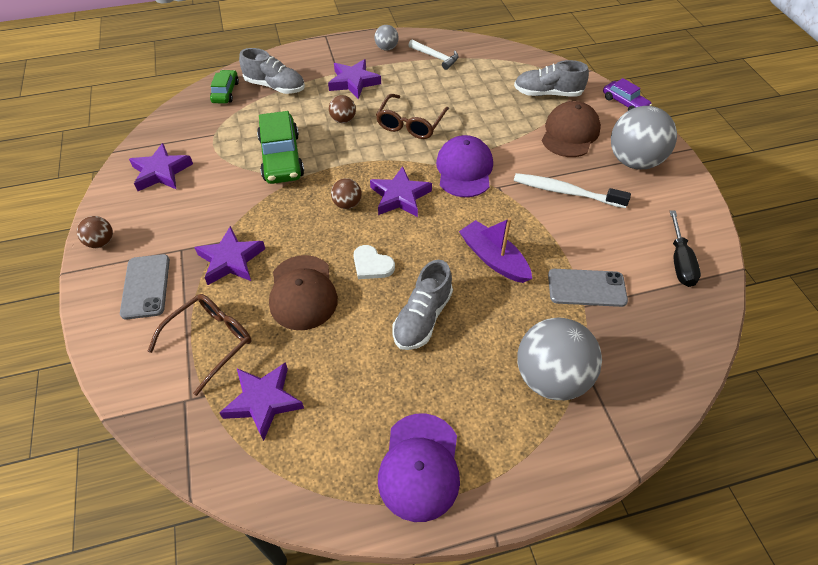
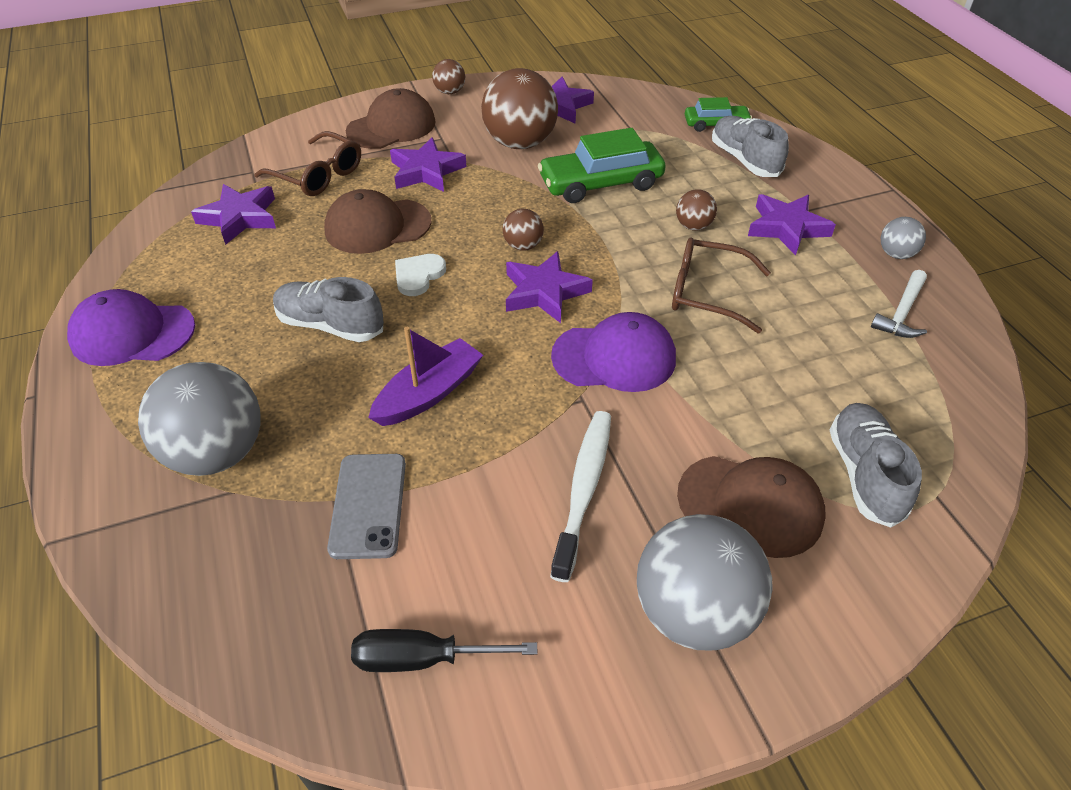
camera: 85 degrees right, 5 degrees down
(146, 286) = (391, 127): grey phone -> brown cap
(210, 198) = (520, 143): none -> brown ball
(275, 86) = (744, 160): grey shoe -> grey shoe turned 135 degrees clockwise
(624, 103) = (891, 616): purple car -> none

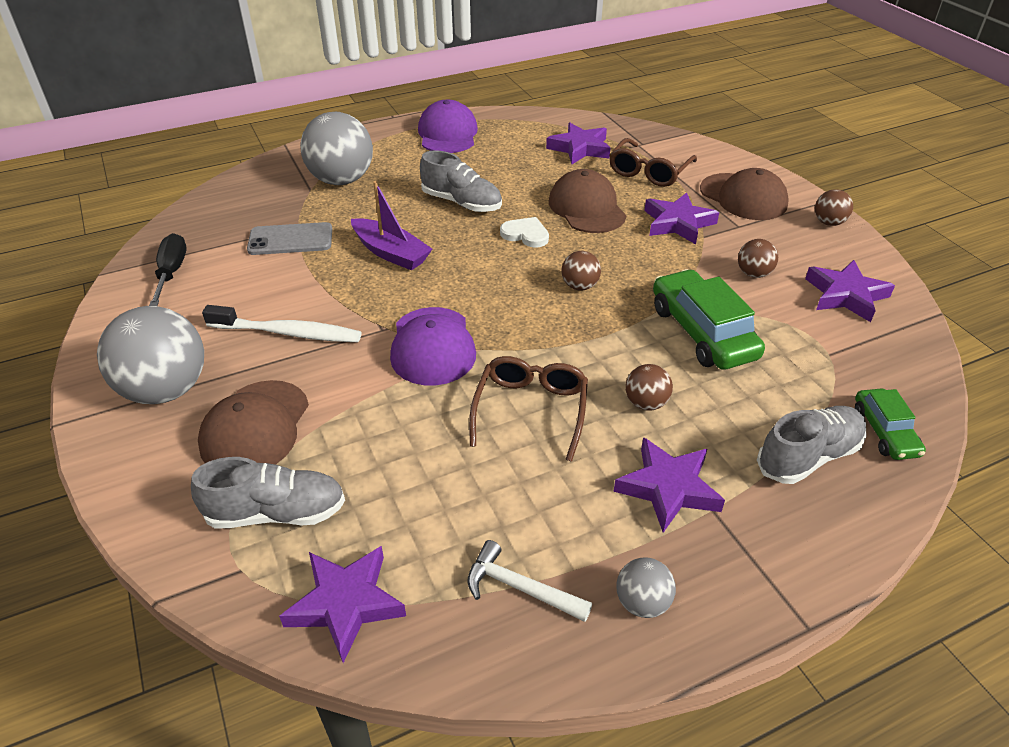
camera: 85 degrees right, 5 degrees down
(330, 325) = (462, 203): grey shoe -> grey shoe turned 105 degrees clockwise
(520, 143) = (753, 274): brown ball -> brown ball, size x0.47
(544, 292) = (515, 302): purple star -> purple star (345, 604)

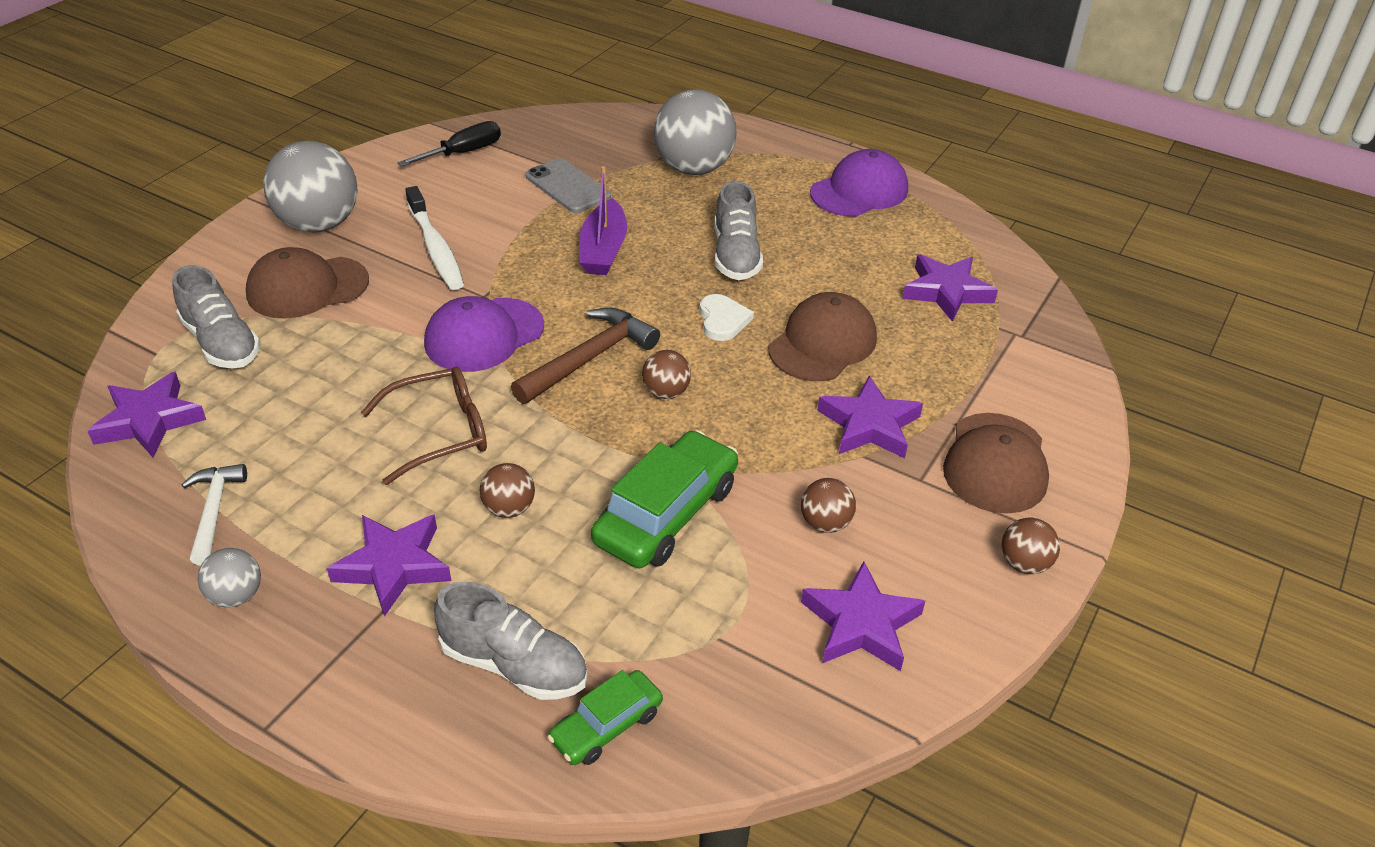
camera: 55 degrees right, 0 degrees up
(511, 305) = (589, 358): none -> brown hammer
(649, 172) = (960, 363): brown glasses -> none

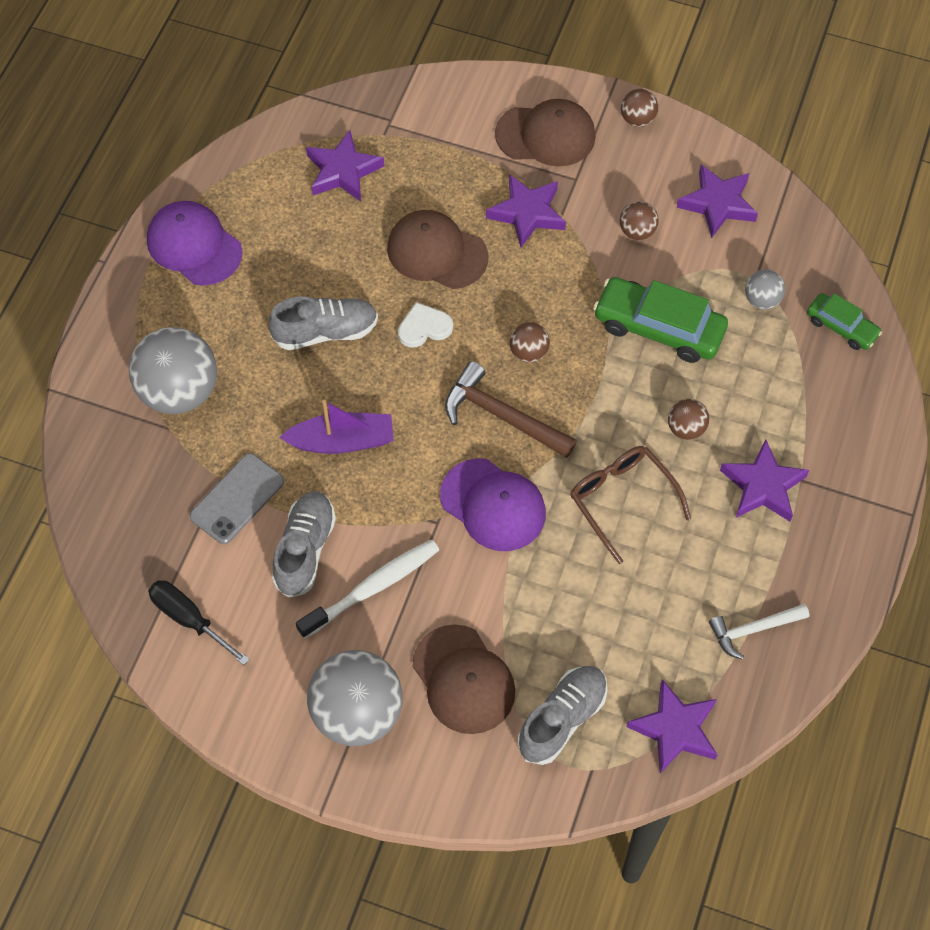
camera: 100 degrees left, 20 degrees up
(236, 595) = (822, 577): grey ball -> grey ball (762, 300)
(514, 665) = (816, 388): grey shoe -> grey shoe (305, 549)

